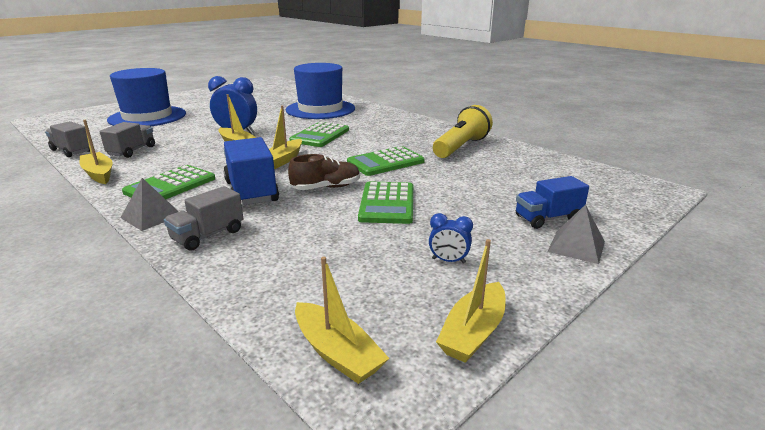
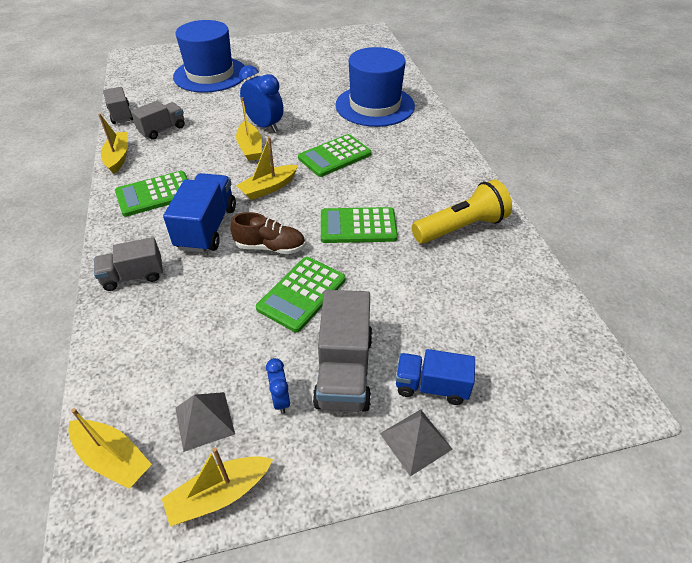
camera: 30 degrees right, 20 degrees up
(151, 216) = (114, 233): grey pyramid -> grey pyramid (204, 420)
(337, 353) = (113, 458): yellow boat -> yellow boat turned 45 degrees counterclockwise
(448, 261) = (280, 400): blue clock -> blue clock turned 150 degrees counterclockwise
(476, 230) = (344, 370): none -> grey truck

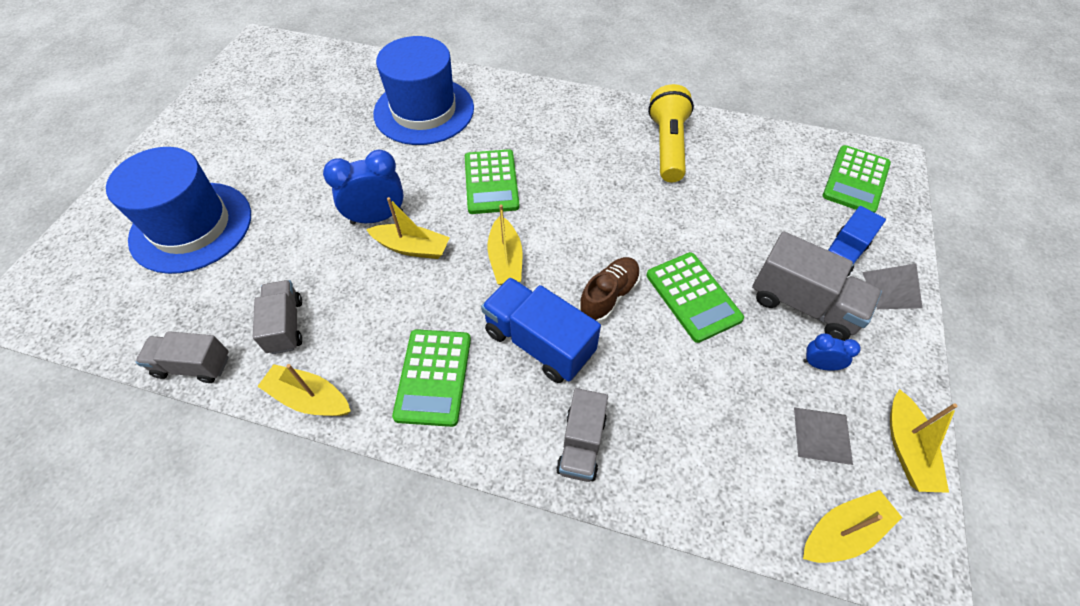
camera: 60 degrees left, 10 degrees up
(358, 226) = (620, 214): green calculator -> green calculator (856, 180)

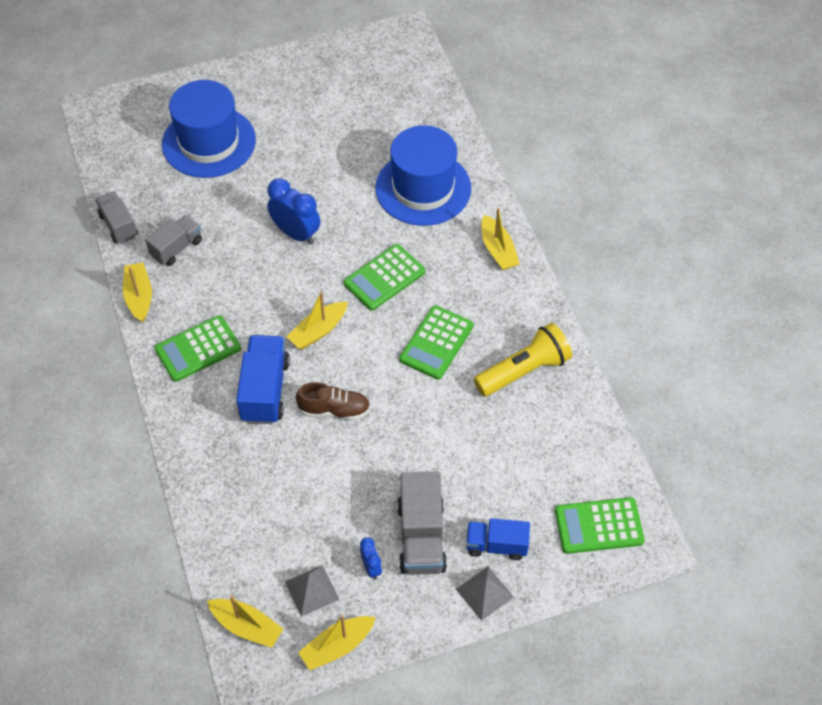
camera: 55 degrees right, 0 degrees up
(412, 248) = (286, 271): yellow boat -> yellow boat (498, 250)
(581, 444) = (208, 455): grey truck -> none
(693, 297) = (374, 462): green calculator -> green calculator (436, 343)

